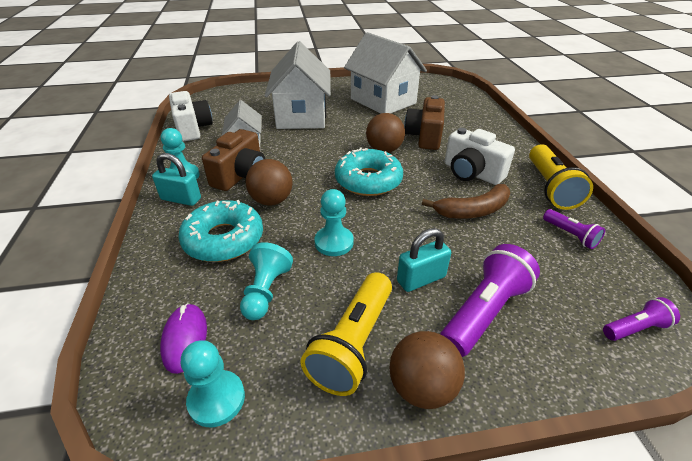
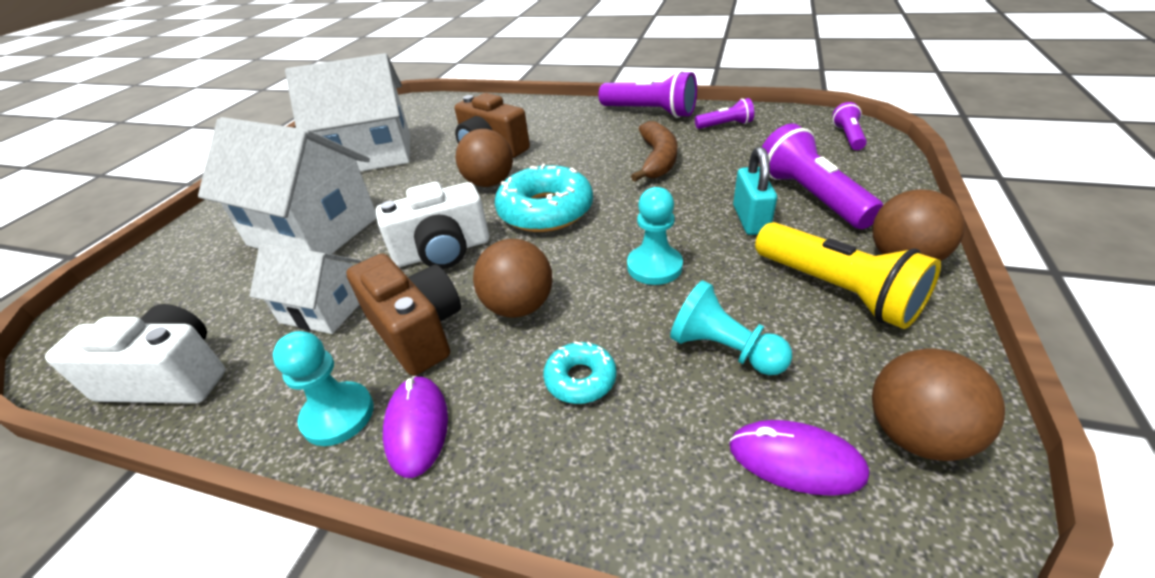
camera: 60 degrees left, 0 degrees up
(181, 199) = (417, 427): turquoise padlock -> purple mouse
(216, 399) = (915, 434): turquoise pawn -> brown ball
(224, 239) = (580, 379): turquoise donut -> turquoise donut, size x0.51
(471, 173) = (592, 142): white camera -> white camera (443, 251)
(550, 187) = (650, 112): yellow flashlight -> purple flashlight

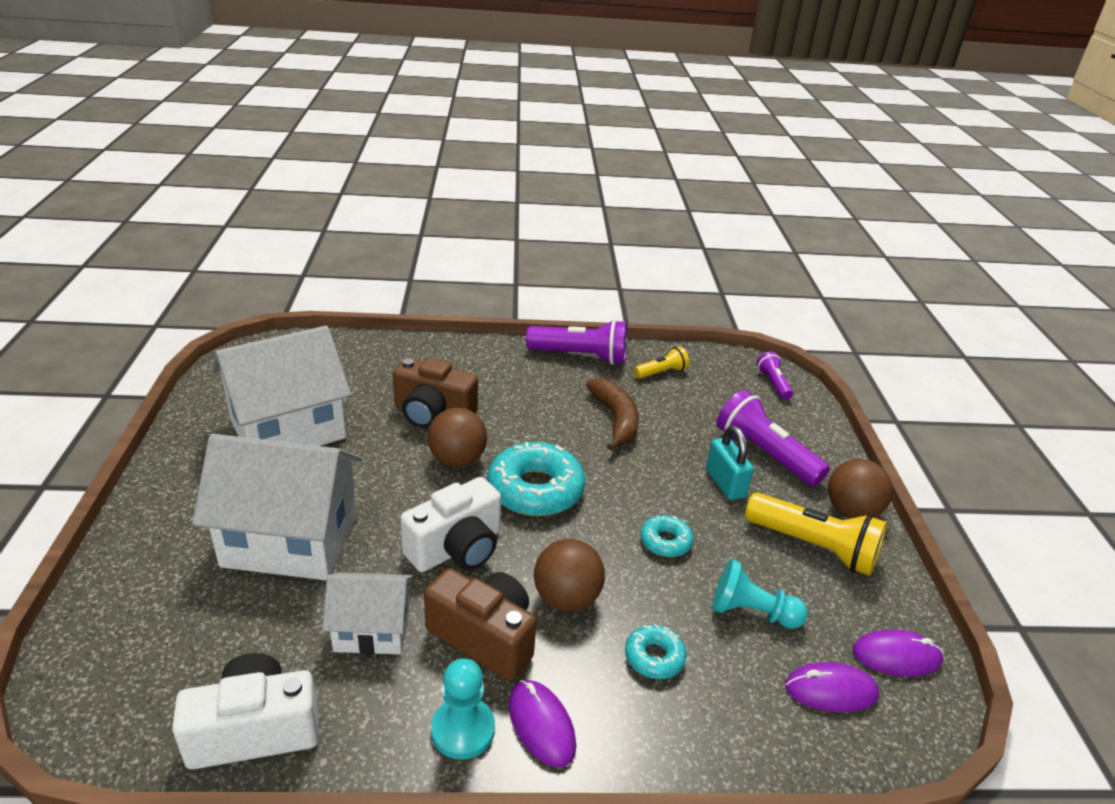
camera: 25 degrees left, 5 degrees down
(654, 267) = (665, 541): turquoise pawn -> turquoise donut
(725, 125) = (661, 372): purple flashlight -> yellow flashlight
(915, 434) = (896, 656): brown ball -> purple mouse

